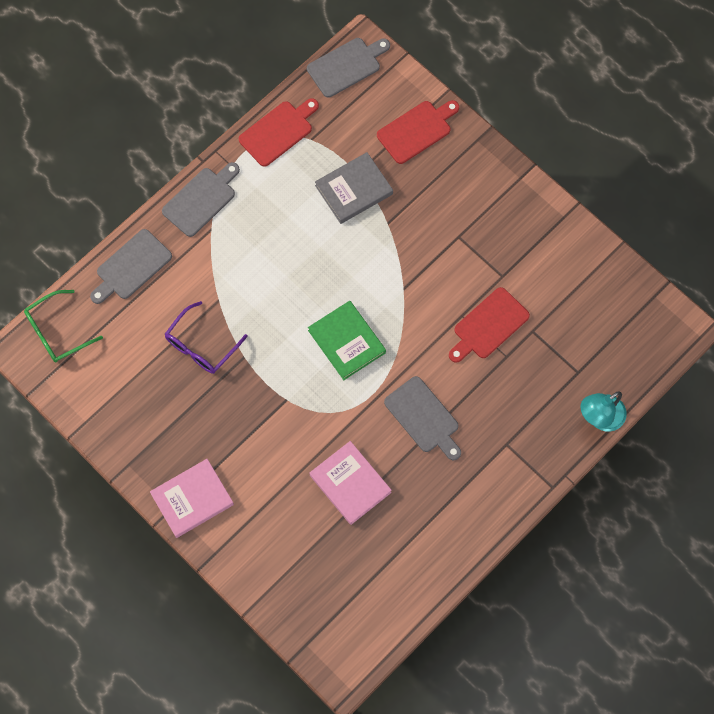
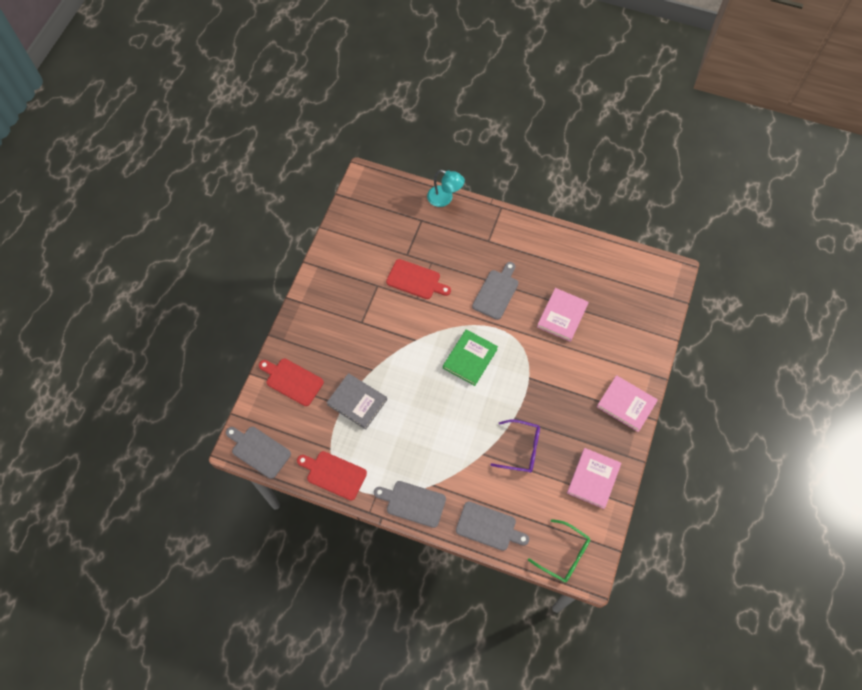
camera: 115 degrees left, 5 degrees down
(123, 409) = (593, 479): none -> pink book

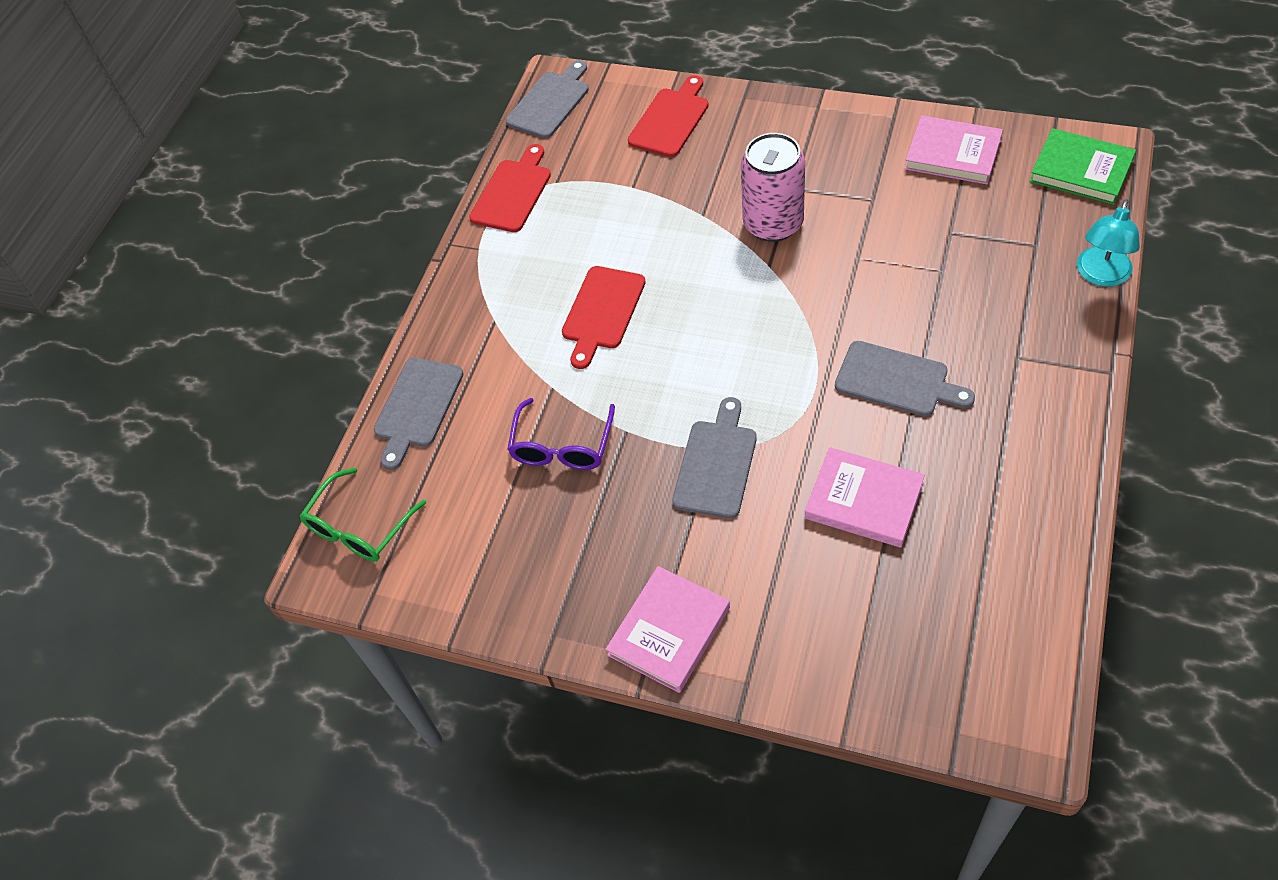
camera: 95 degrees right, 10 degrees down
(357, 402) = (640, 203): grey book -> none
(386, 335) = (773, 224): none -> pink can
(413, 503) = (463, 297): grey cutting board -> grey cutting board (716, 464)
(416, 280) = (896, 252): red cutting board -> red cutting board (602, 312)
(470, 358) = (742, 350): green book -> green book (1081, 170)
(593, 479) = (504, 571): pink book -> pink book (953, 154)

